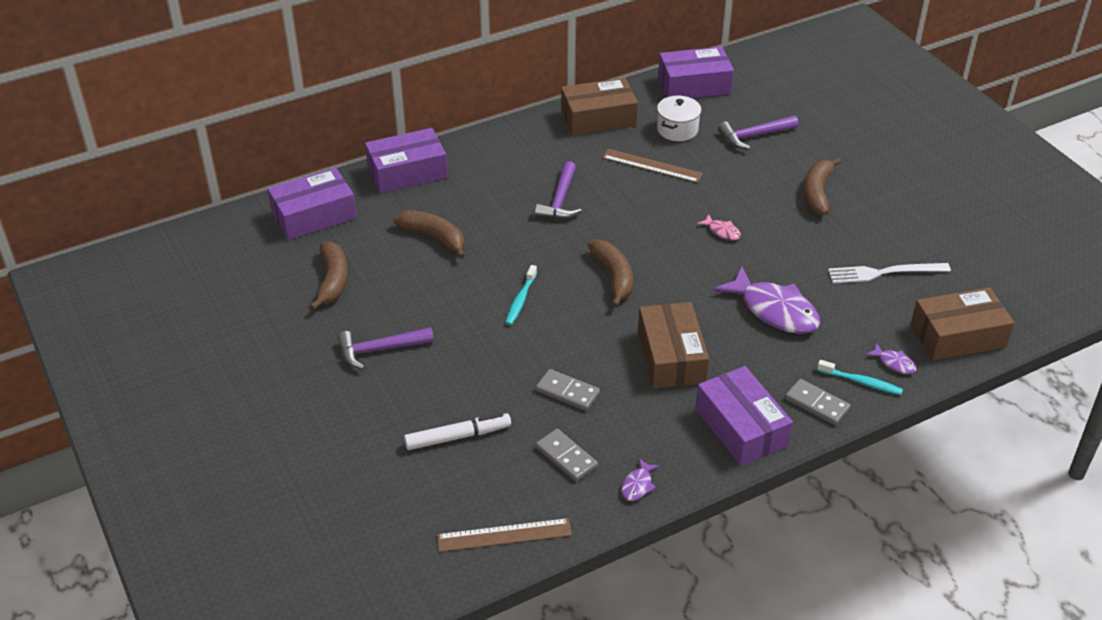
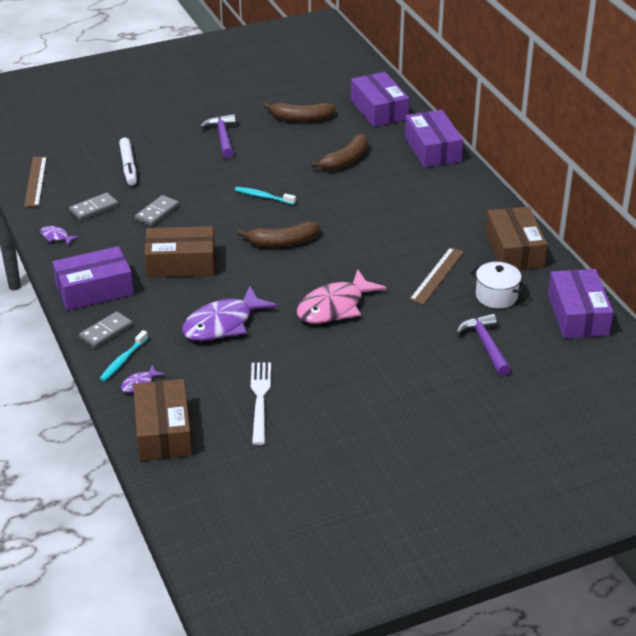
camera: 95 degrees right, 5 degrees down
(560, 200) = (388, 221): purple hammer -> none
(722, 231) = (335, 307): pink fish -> pink fish, size x2.26
(817, 193) = (387, 375): brown banana -> none

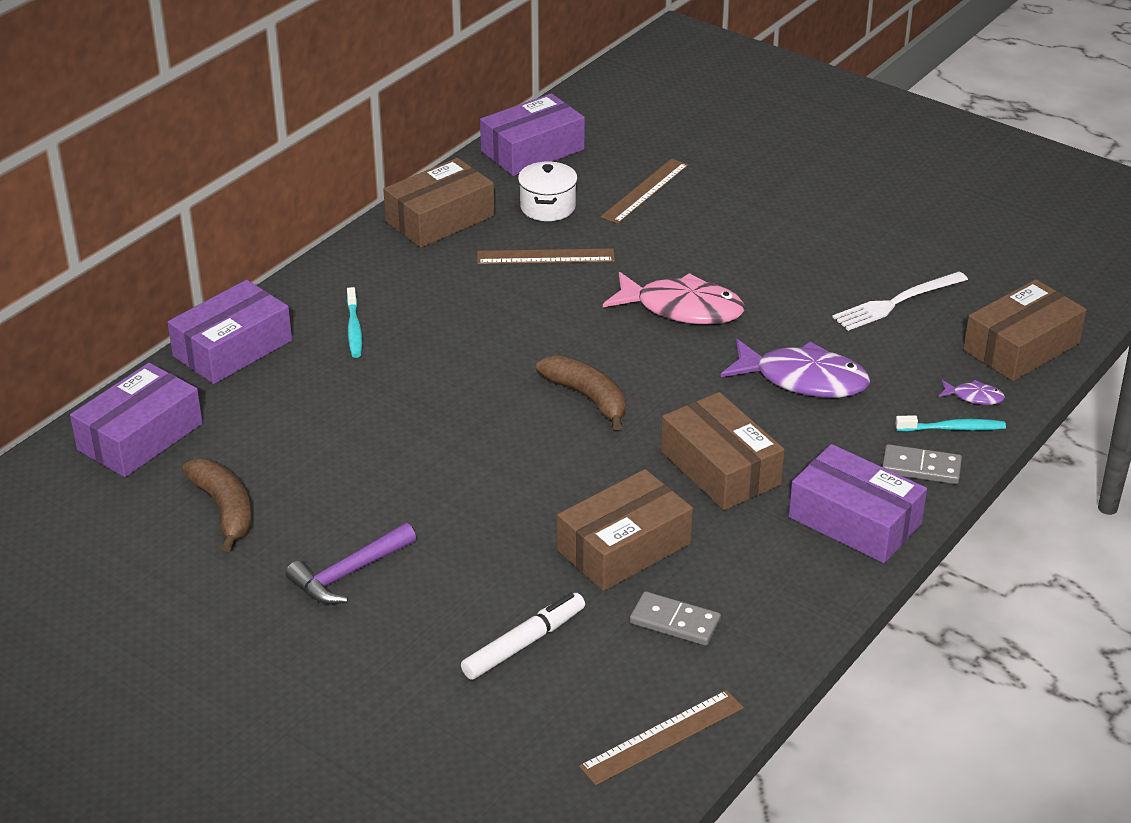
camera: 120 degrees left, 0 degrees up
(56, 237) = (781, 624): purple fish -> none
(157, 212) = (624, 547): grey domino -> brown box
(263, 197) = (490, 458): turquoise toothbrush -> turquoise toothbrush (354, 329)
(346, 160) = (325, 417): brown banana -> none
(486, 345) = (645, 191): purple hammer -> brown ruler

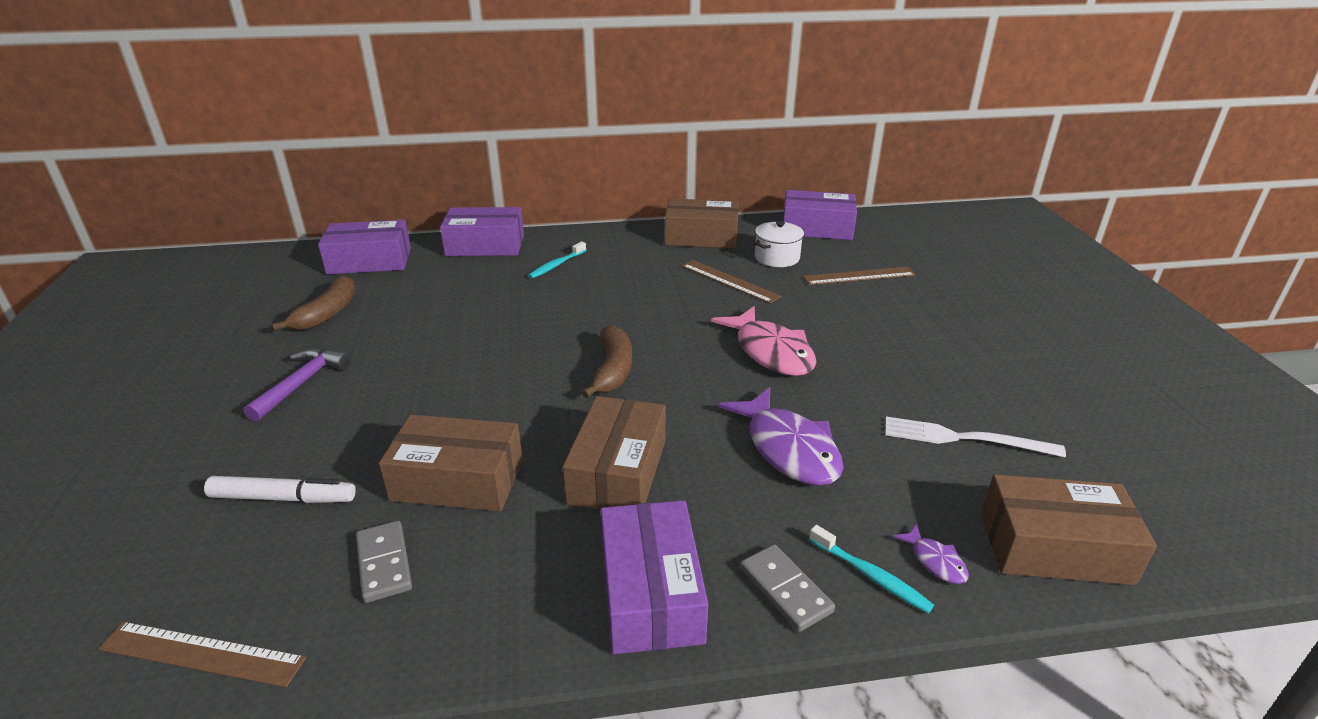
camera: 45 degrees right, 5 degrees down
(348, 573) = (302, 383): purple hammer -> purple hammer turned 105 degrees clockwise

